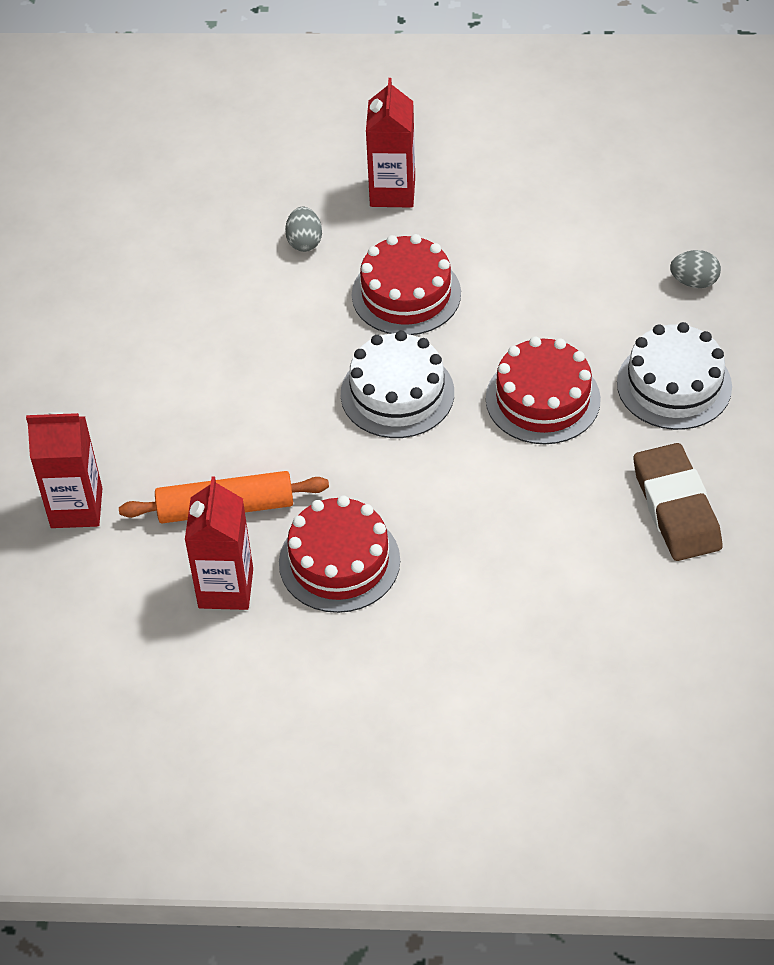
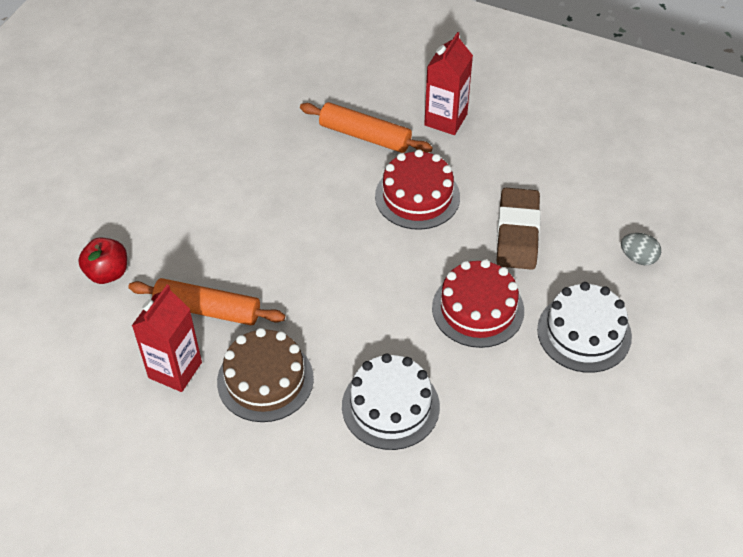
camera: 20 degrees right, 0 degrees up
(76, 508) = (107, 273): red carton -> red apple
(304, 242) = (365, 136): grey egg -> orange rolling pin
(339, 561) = (265, 380): red cake -> brown cake
(397, 393) = (373, 267): white cake -> white cake (390, 406)
(676, 508) = (538, 431): brown eraser -> brown eraser (517, 233)

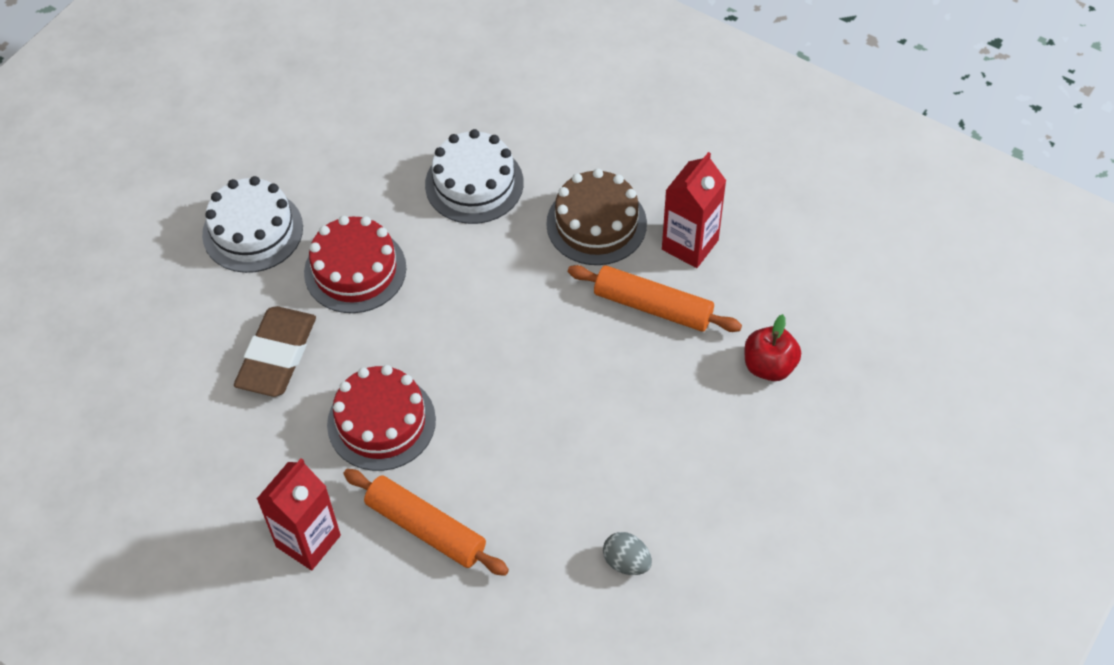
camera: 170 degrees left, 5 degrees up
(638, 258) = (153, 306): grey egg -> grey egg (626, 562)

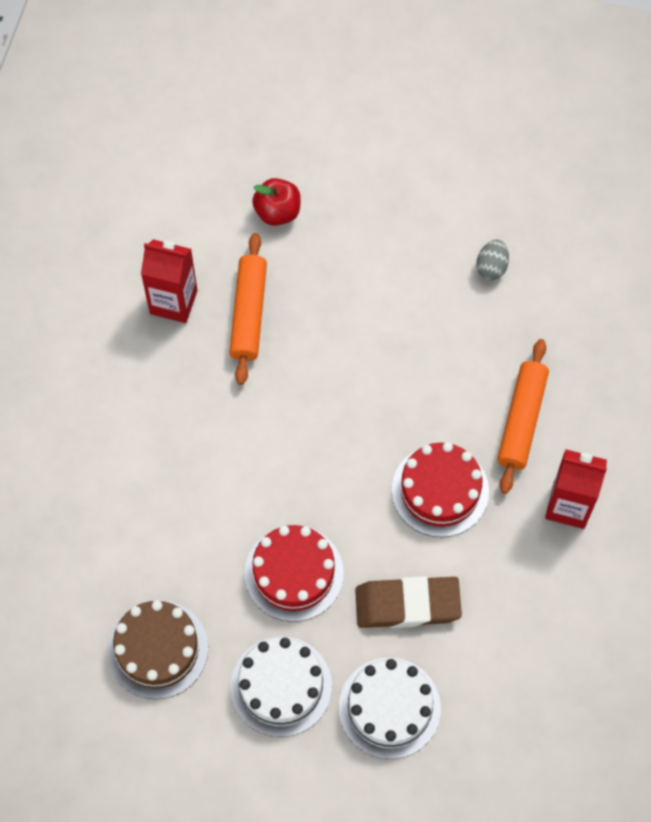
camera: 110 degrees left, 10 degrees up
(474, 183) = (161, 504): white cake -> white cake (389, 708)
(596, 223) = (174, 384): brown cake -> brown cake (157, 649)

